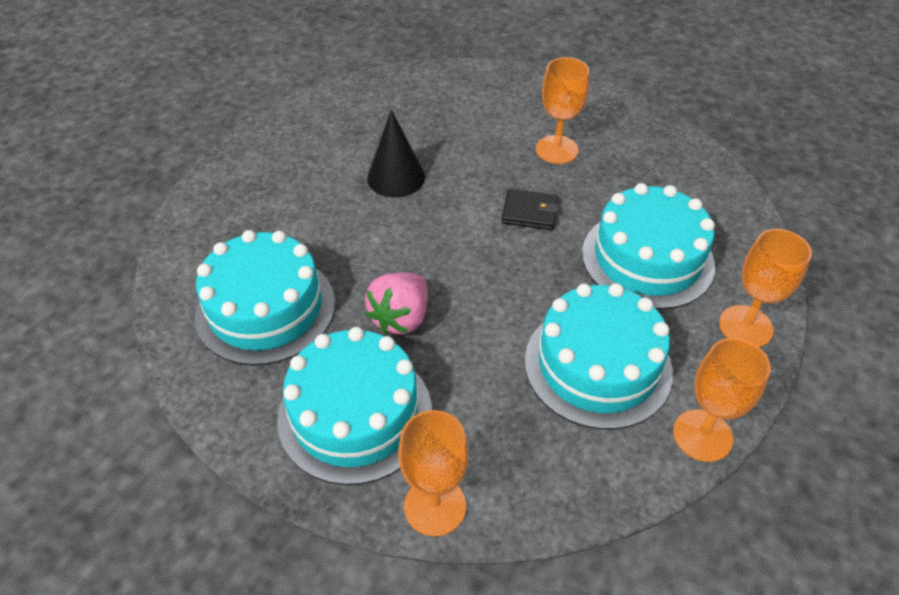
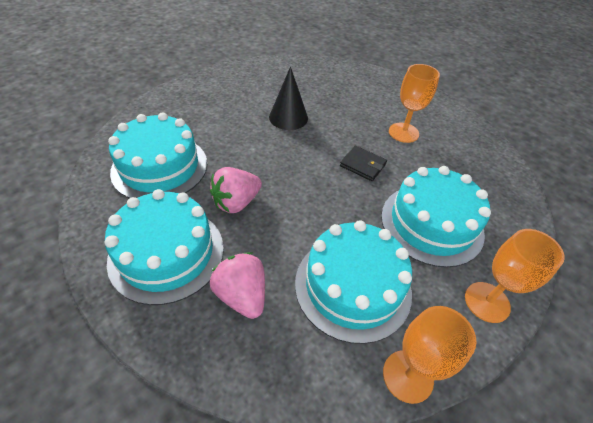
camera: 20 degrees right, 0 degrees up
(435, 506) = (175, 341): orange goblet -> none
(479, 425) = (242, 295): none -> pink strawberry

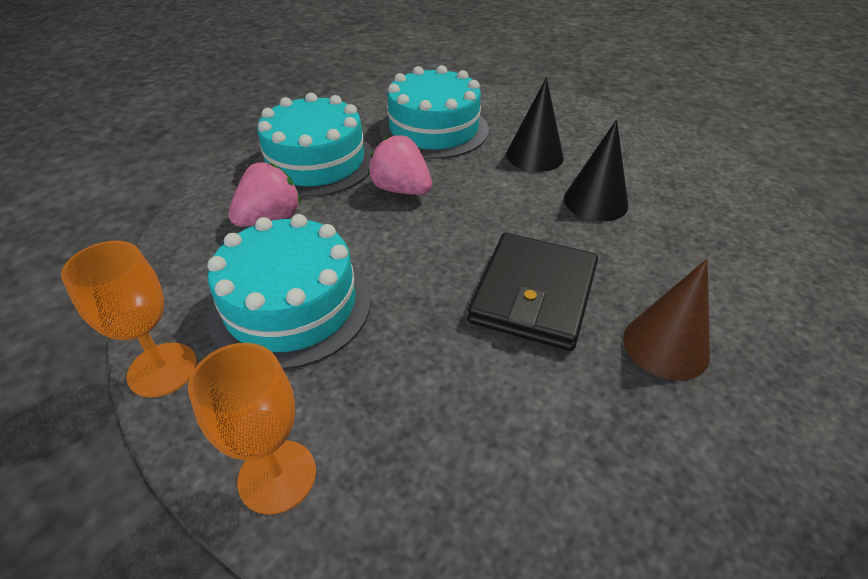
camera: 80 degrees right, 5 degrees down
(227, 126) = (534, 155): none -> black cone
(362, 165) = (533, 295): black wallet -> black wallet, size x1.88
(403, 132) = (665, 346): orange goblet -> brown cone
(431, 223) = (432, 395): turquoise cake -> none

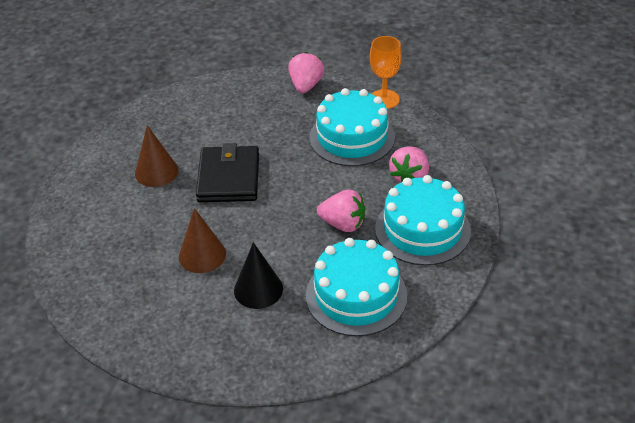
camera: 160 degrees right, 0 degrees up
(277, 476) = (306, 86): orange goblet -> pink strawberry
(595, 201) = (202, 255): black cone -> brown cone

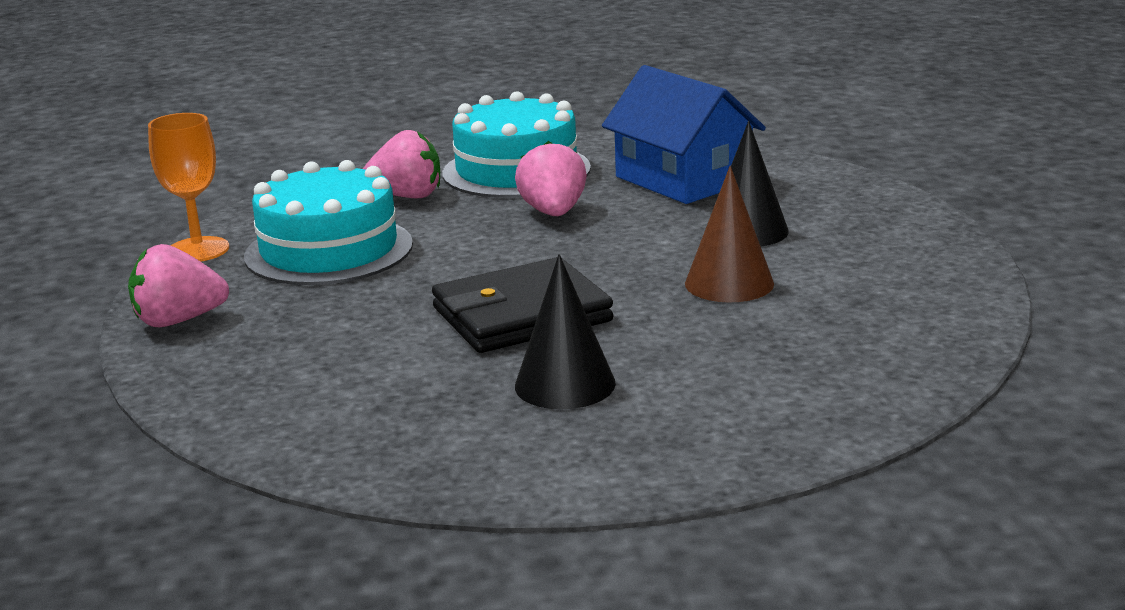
camera: 115 degrees left, 20 degrees down
(156, 172) = (565, 384): brown cone -> black cone
(356, 295) = (683, 179): turquoise cake -> blue house

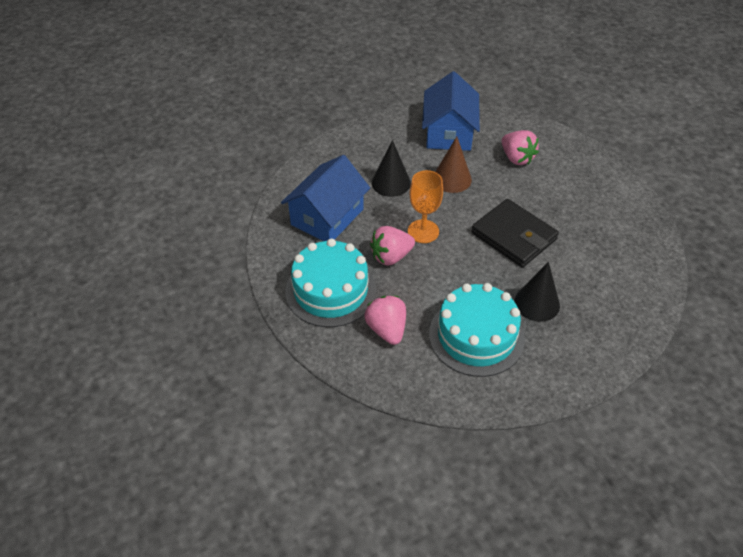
camera: 110 degrees left, 25 degrees up
(178, 321) = (586, 364): pink strawberry -> pink strawberry (516, 158)
(198, 250) = (502, 401): orange goblet -> orange goblet (423, 231)
(565, 384) = (566, 207): black cone -> black cone (537, 303)
(896, 301) = (449, 132): none -> blue house

